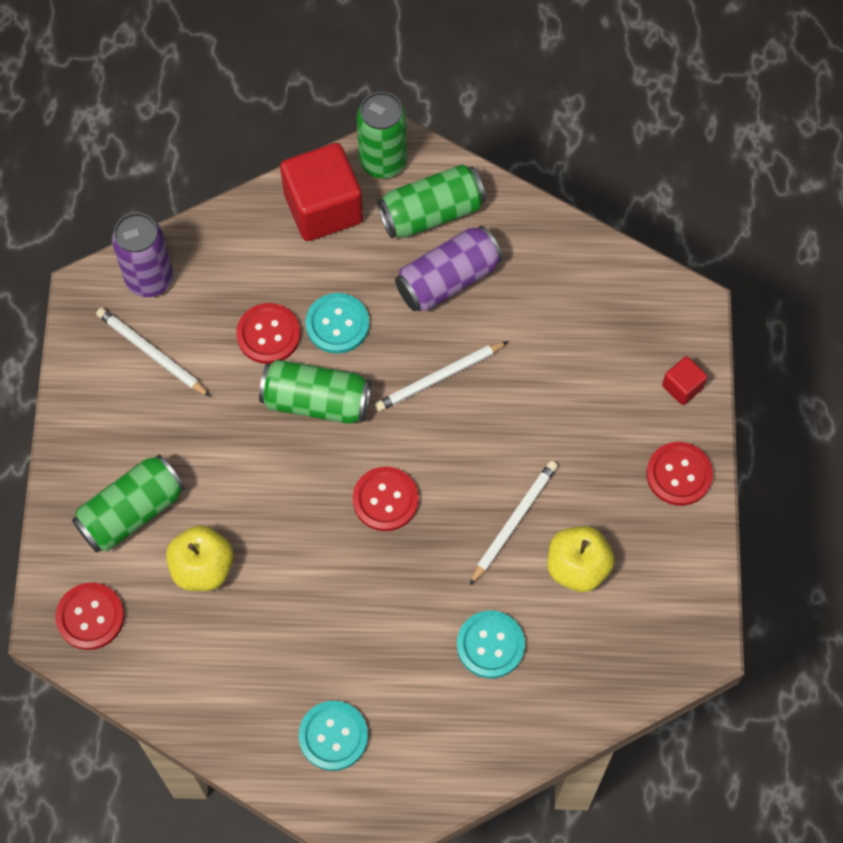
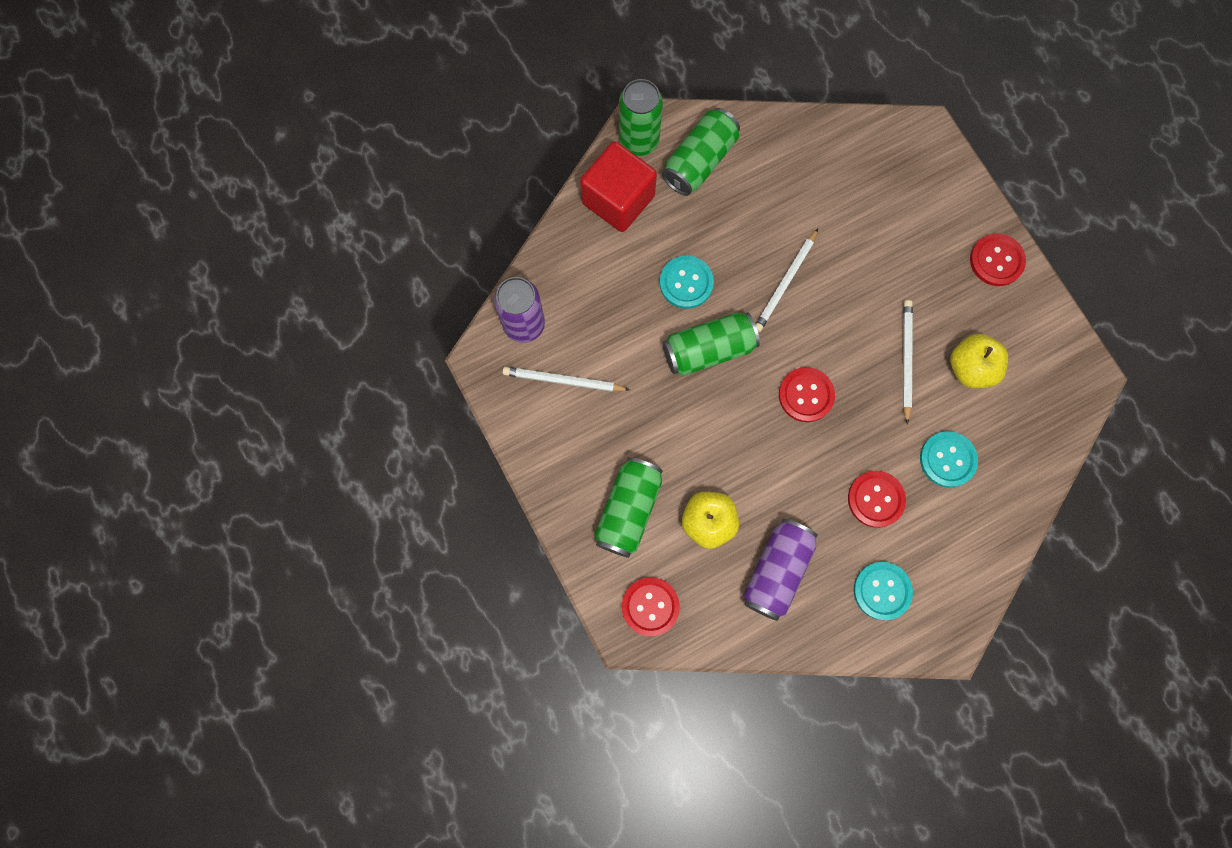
camera: 30 degrees left, 10 degrees up
(268, 334) = (641, 318): red button -> red button (875, 499)
(448, 279) = (744, 205): purple can -> purple can (776, 570)
(682, 387) = (958, 195): red cube -> none

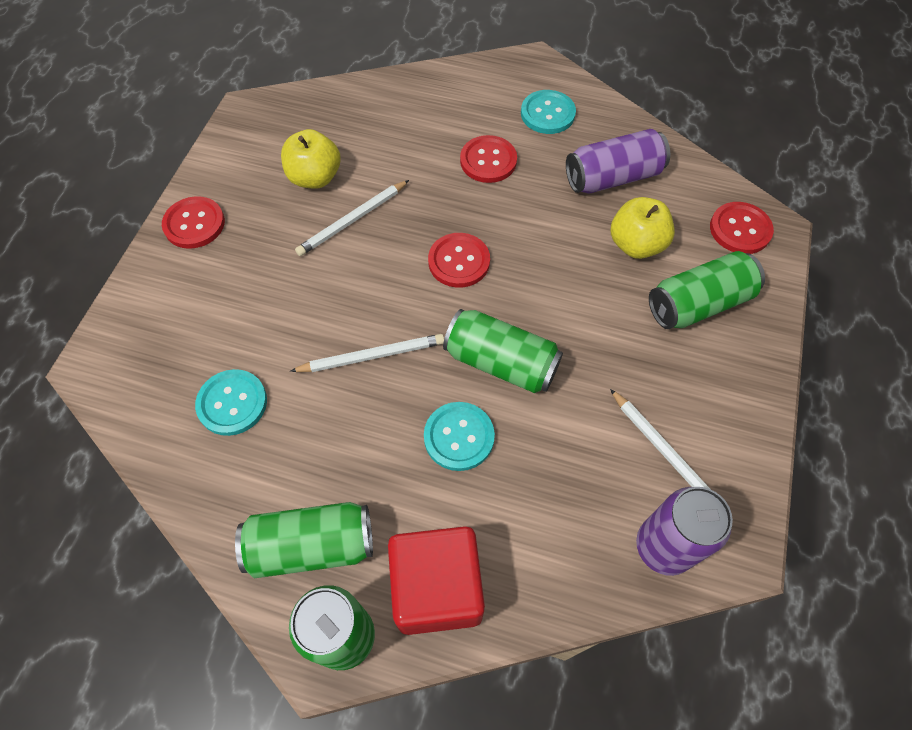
camera: 135 degrees left, 15 degrees down
(947, 459) = (407, 142): turquoise button -> turquoise button (232, 403)

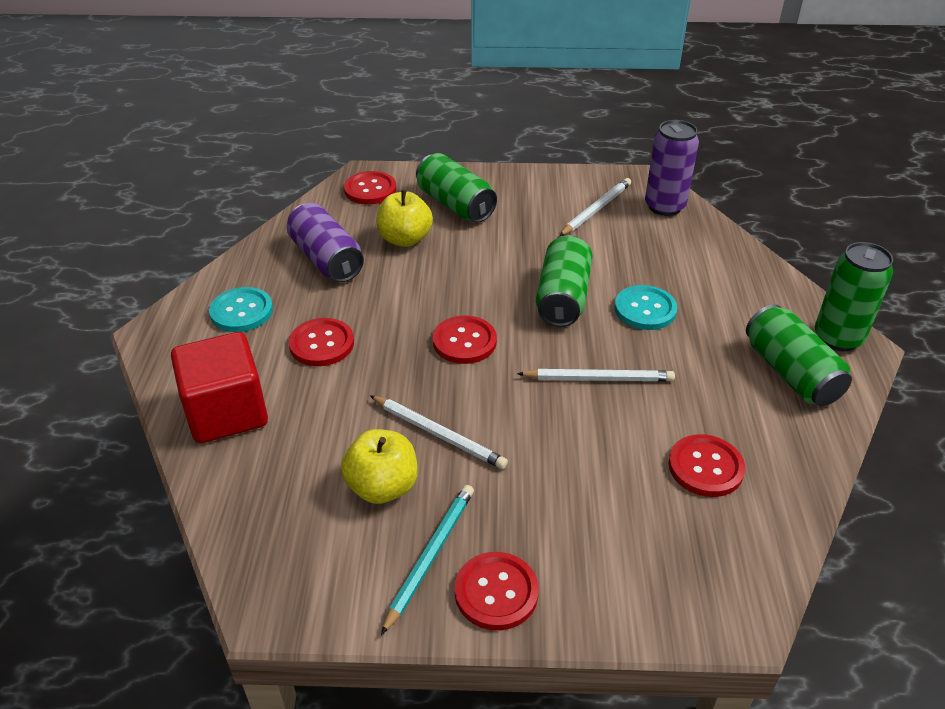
camera: 105 degrees left, 20 degrees down
(232, 403) = (705, 467): turquoise button -> red button
(242, 194) = (430, 556): none -> turquoise pencil
(372, 356) = (598, 378): white pencil -> white pencil turned 120 degrees clockwise
(437, 588) = (768, 299): red cube -> red cube (227, 412)

